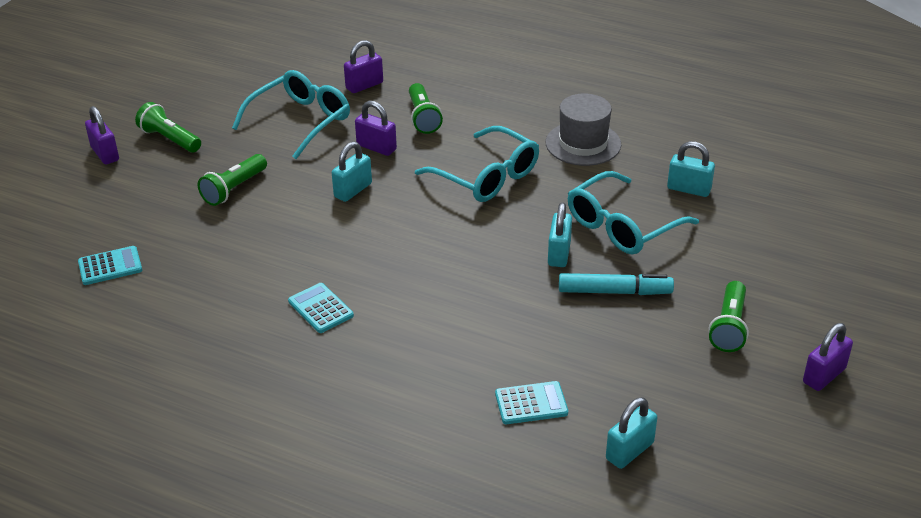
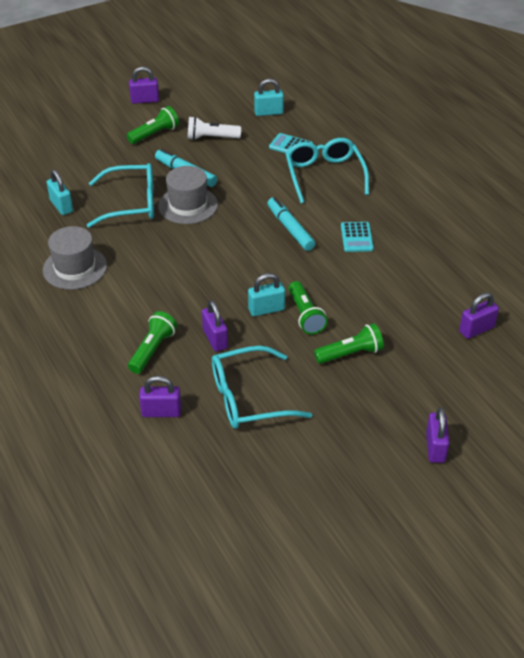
camera: 145 degrees left, 5 degrees up
(110, 266) = (476, 329): turquoise calculator -> purple padlock
(170, 139) = (370, 436): green flashlight -> green flashlight (305, 315)
(410, 282) = (290, 229): none -> turquoise marker
(486, 176) = (167, 275): turquoise glasses -> turquoise glasses (324, 175)
(559, 253) = (188, 205): turquoise padlock -> grey hat
(651, 360) = (211, 138): none -> white flashlight

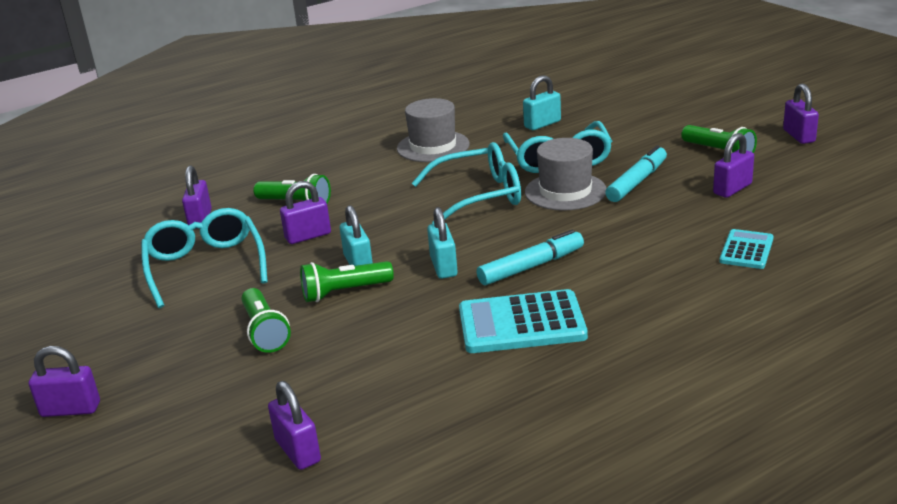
camera: 90 degrees right, 15 degrees down
(211, 138) = (732, 189): white flashlight -> purple padlock
(268, 112) = (833, 224): turquoise padlock -> turquoise padlock (443, 267)
(324, 175) = (678, 285): turquoise glasses -> turquoise glasses (479, 196)
(356, 237) = (521, 323): turquoise calculator -> turquoise calculator, size x1.73

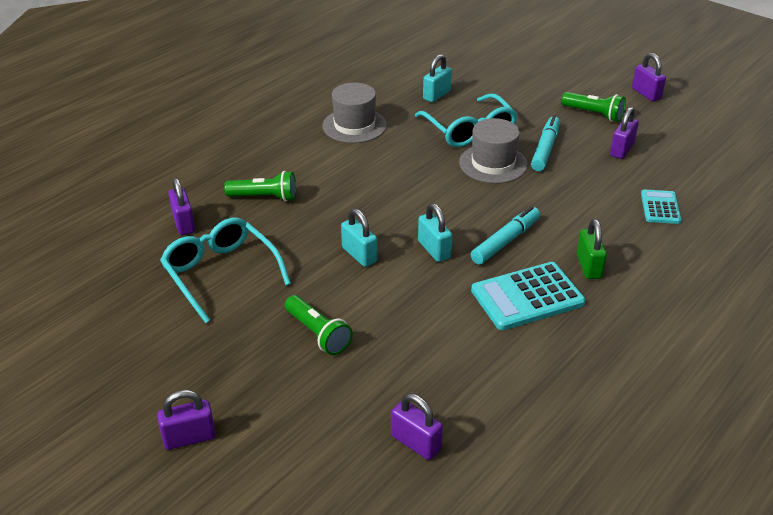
camera: 20 degrees left, 10 degrees up
(308, 236) = (297, 231): purple padlock -> none
(344, 292) = (364, 285): green flashlight -> none
(479, 196) = (423, 175): turquoise glasses -> none
(616, 301) = (588, 266): none -> green padlock

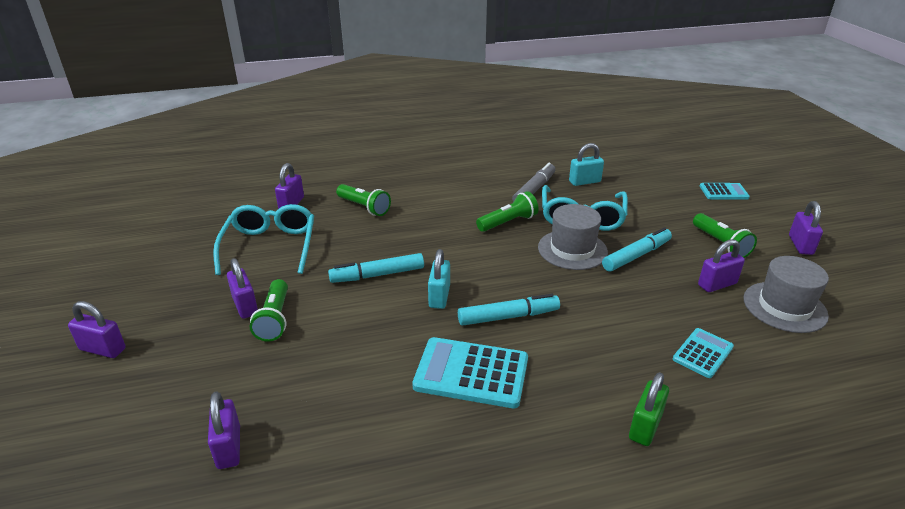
camera: 35 degrees right, 5 degrees down
(274, 336) = (245, 306): none -> purple padlock
(354, 125) = (490, 182): grey hat -> grey hat (784, 307)
(359, 255) = (377, 275): turquoise padlock -> turquoise marker
(402, 119) = (534, 189): none -> grey marker
(415, 160) = (508, 222): none -> green flashlight
(554, 65) = (723, 192): none -> turquoise calculator
(588, 266) = (562, 374): green padlock -> green padlock (645, 426)

